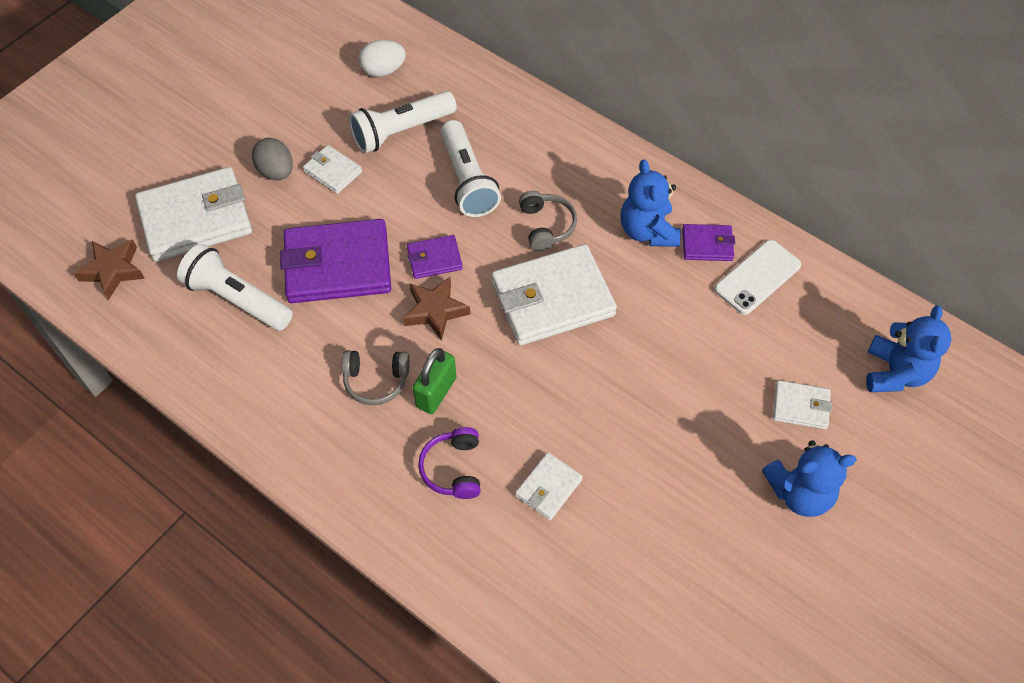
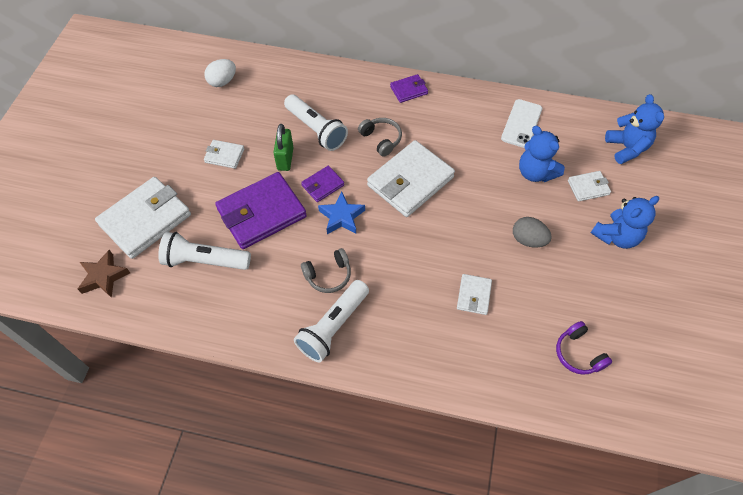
camera: 25 degrees left, 0 degrees up
(276, 171) = (185, 169): grey egg -> grey egg (528, 240)
(401, 131) = (256, 115): white flashlight -> white flashlight (333, 326)
(435, 311) = (342, 217): brown star -> blue star
(436, 392) = (371, 267): green padlock -> green padlock (285, 159)
(453, 468) = (409, 309): purple headphones -> purple headphones (578, 353)
(647, 231) = (443, 120): blue teddy bear -> blue teddy bear (535, 173)
(707, 245) = (482, 116): purple wallet -> purple wallet (409, 90)

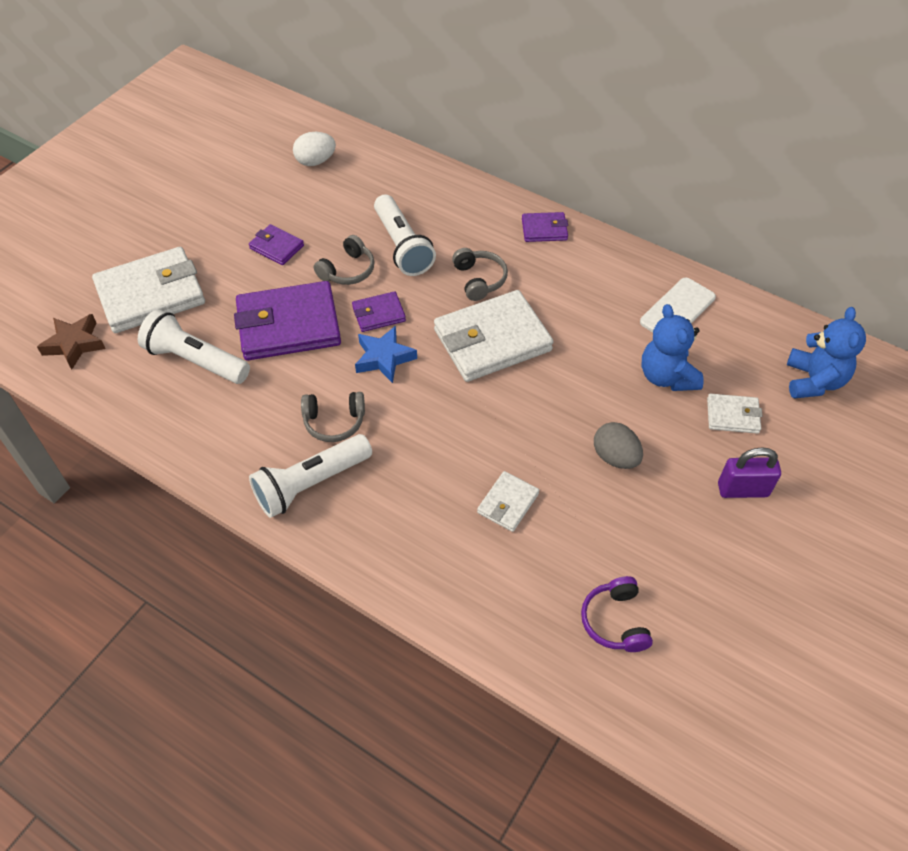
camera: 20 degrees right, 5 degrees down
(224, 155) = (277, 247): white wallet -> purple wallet
(285, 159) = (348, 270): green padlock -> grey headphones
(616, 236) = (743, 490): blue teddy bear -> purple padlock

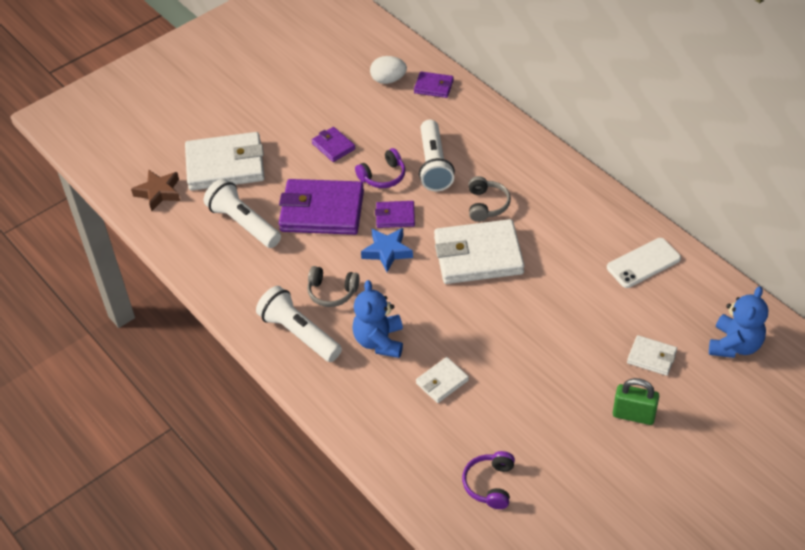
camera: 20 degrees right, 5 degrees down
(311, 484) = (299, 334): white flashlight -> white flashlight turned 60 degrees clockwise
(348, 270) = (383, 176): grey headphones -> purple headphones
(544, 229) = (557, 174): purple wallet -> purple wallet (433, 87)
(615, 457) = (540, 367): grey egg -> none
(666, 376) = (610, 315): blue teddy bear -> blue teddy bear (379, 341)
(743, 490) = (633, 415): purple padlock -> green padlock

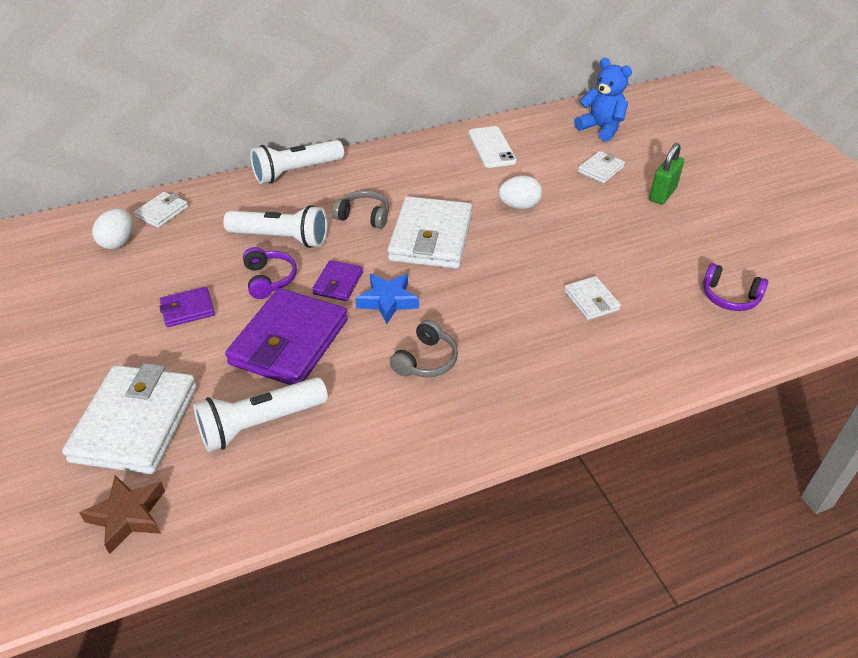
camera: 75 degrees left, 5 degrees down
(299, 334) = (479, 404): white flashlight -> white flashlight (296, 172)
(379, 341) = (518, 336): blue teddy bear -> none
(433, 87) = (162, 212): purple wallet -> white wallet
(555, 305) = (519, 206): none -> white egg

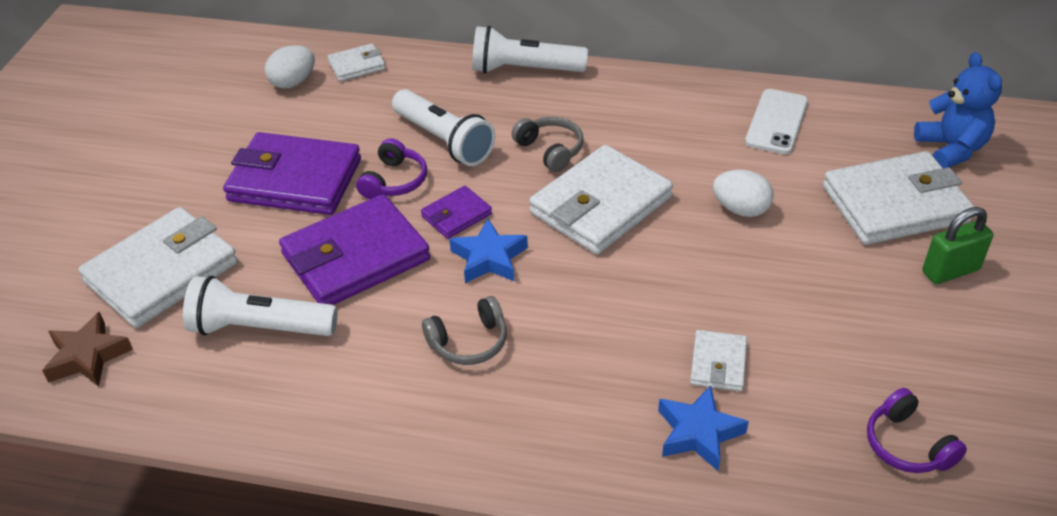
camera: 35 degrees right, 0 degrees up
(187, 309) = (295, 180): purple wallet -> purple wallet, size x2.06
(601, 169) = (895, 204): white wallet -> white wallet, size x2.06
(618, 345) = (698, 433): none -> blue star

